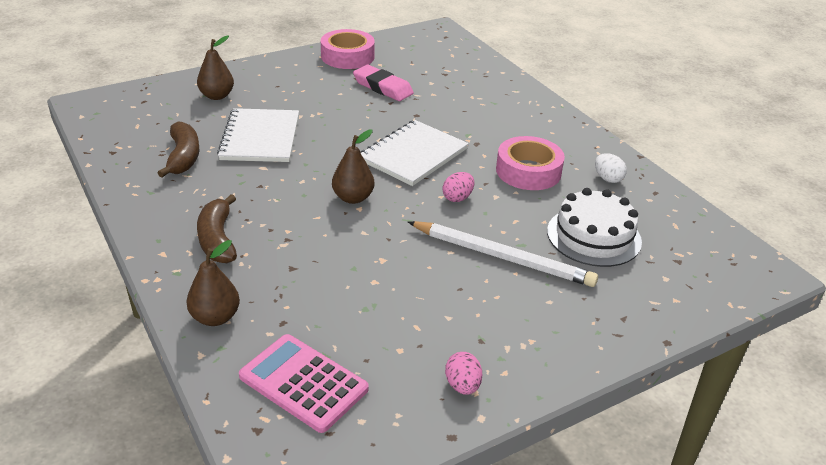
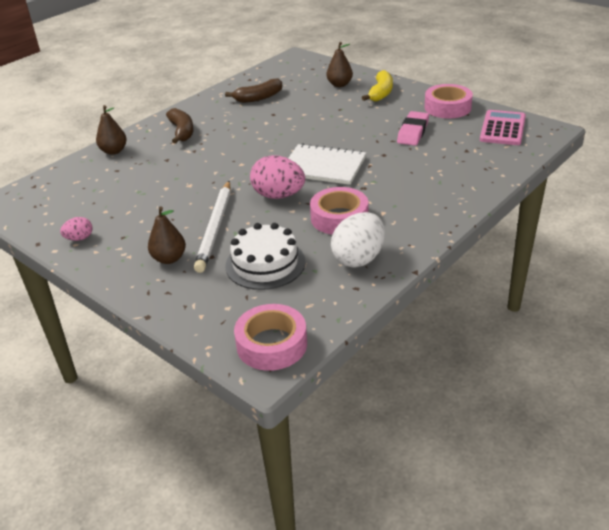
camera: 75 degrees right, 0 degrees up
(217, 239) = (182, 131): brown banana -> brown banana turned 105 degrees clockwise
(260, 138) = (300, 111): white notebook -> none
(271, 79) = (381, 93): none -> yellow banana
(303, 383) = (69, 189): pink calculator -> pink calculator (502, 128)
(353, 198) = (251, 159): brown pear -> brown pear (169, 258)
(457, 198) = (278, 195): pink egg -> pink egg, size x1.93
(607, 179) = (359, 258): white egg -> white egg, size x1.93
(733, 261) = (271, 344): none -> pink tape

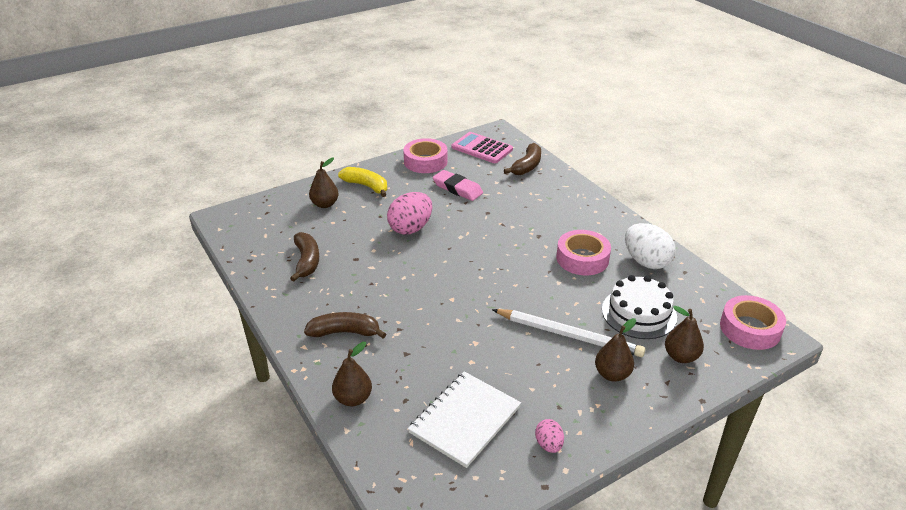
camera: 75 degrees left, 0 degrees up
(207, 297) = (681, 356): none -> brown pear
(278, 195) = (528, 285): pink egg -> pink egg (410, 228)
(323, 166) = (489, 249): white notebook -> white notebook (465, 420)
(492, 159) = (527, 166): none -> brown banana

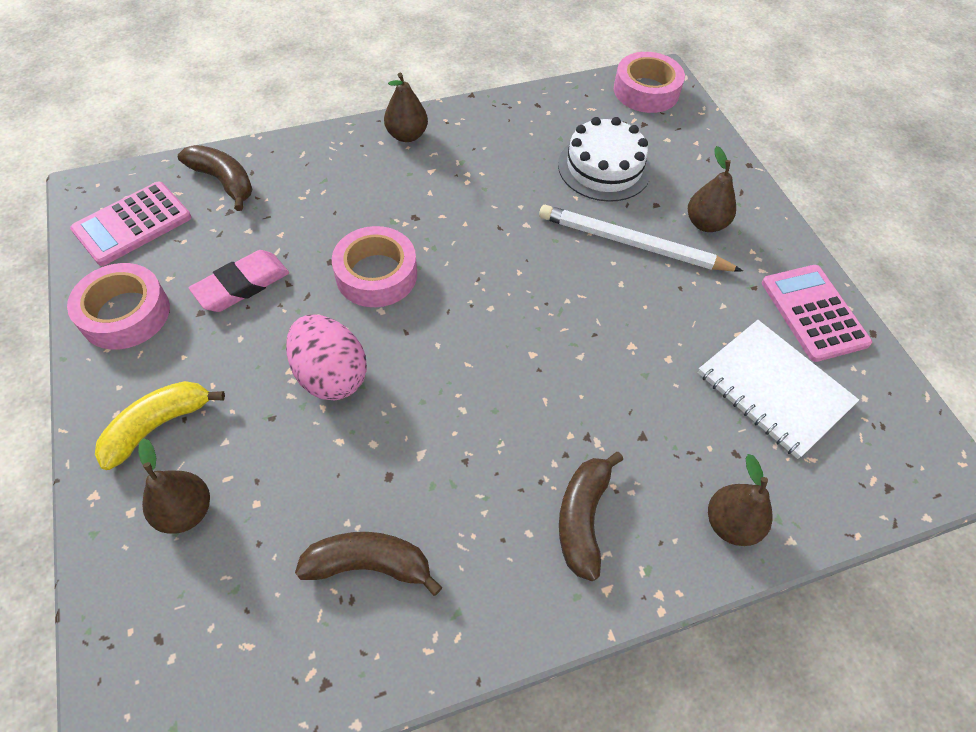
camera: 80 degrees left, 20 degrees up
(548, 445) = (813, 313): pink egg -> pink calculator
(568, 335) = (633, 243): white pencil -> white pencil turned 105 degrees counterclockwise
(582, 258) = (483, 186): pink tape -> pink tape (376, 274)
(646, 261) = (508, 130): white egg -> none
(681, 356) = (682, 158): brown pear -> brown pear (407, 135)

